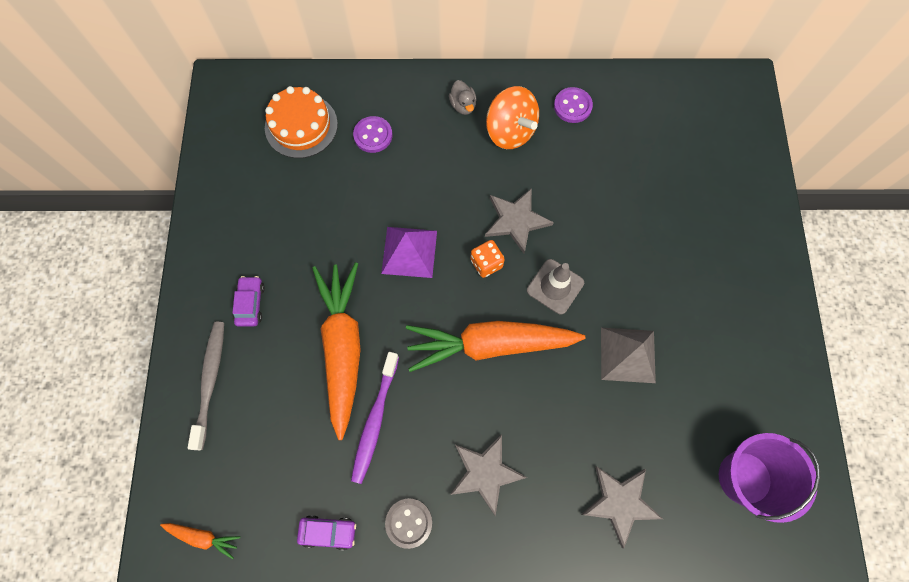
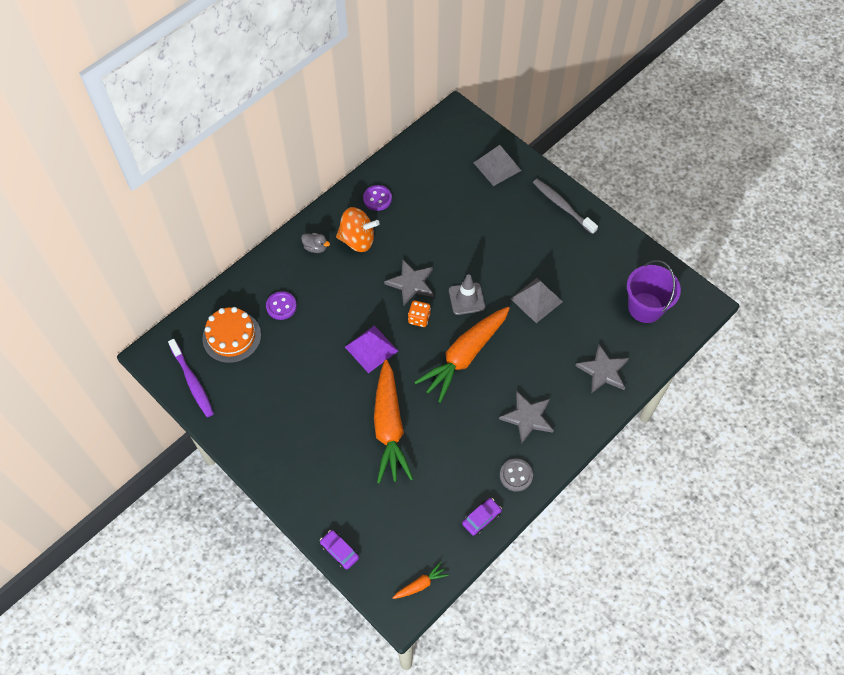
camera: 45 degrees left, 10 degrees down
(210, 381) = (335, 511): grey toothbrush -> grey toothbrush (562, 206)
(250, 304) = (312, 453): purple car -> purple car (339, 551)
(342, 347) = (389, 427): orange carrot -> orange carrot turned 135 degrees counterclockwise
(375, 420) = (446, 446): purple toothbrush -> purple toothbrush (192, 382)
(734, 174) = (497, 166): none -> grey pyramid

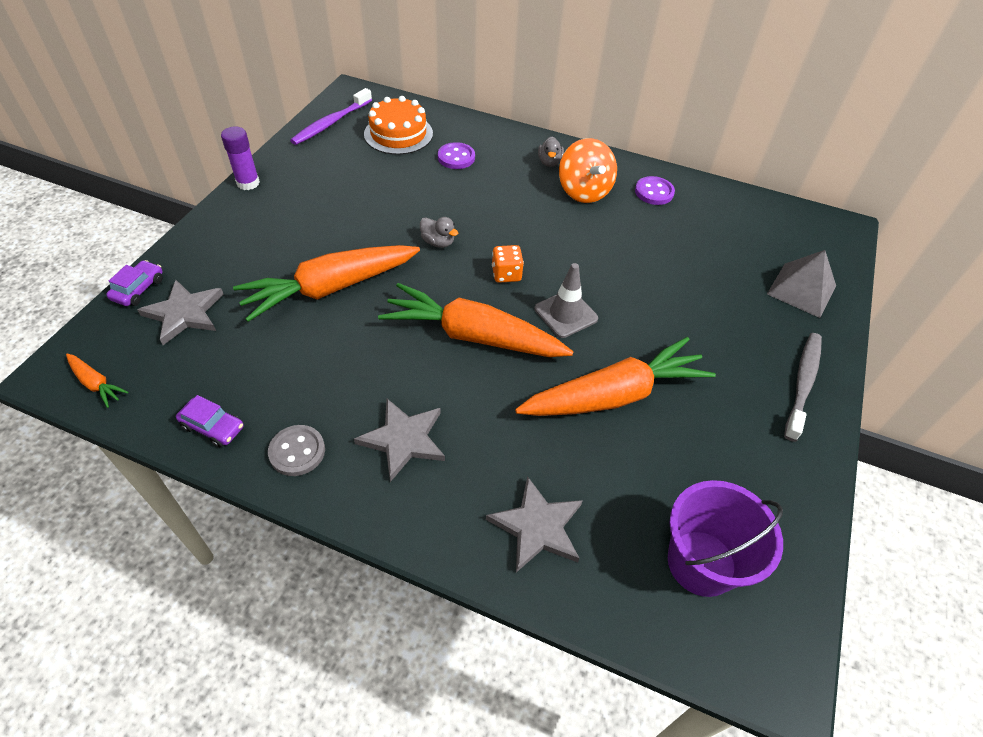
camera: 65 degrees right, 10 degrees down
(247, 459) = (248, 183): none -> purple glue stick
(371, 349) = (438, 242): purple pyramid -> grey duck
(411, 283) = (554, 253): grey star -> grey star (184, 313)
(536, 300) = (614, 395): grey pyramid -> orange carrot

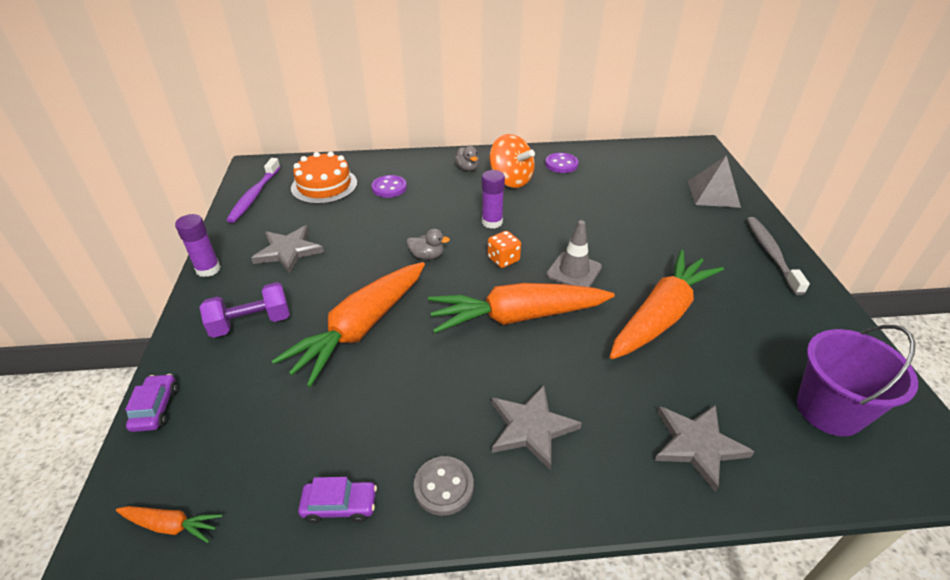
camera: 25 degrees left, 10 degrees down
(184, 313) = (226, 410): grey star -> grey star (288, 251)
(249, 247) = (251, 323): none -> purple dumbbell
(527, 231) = (492, 222): none -> purple glue stick

